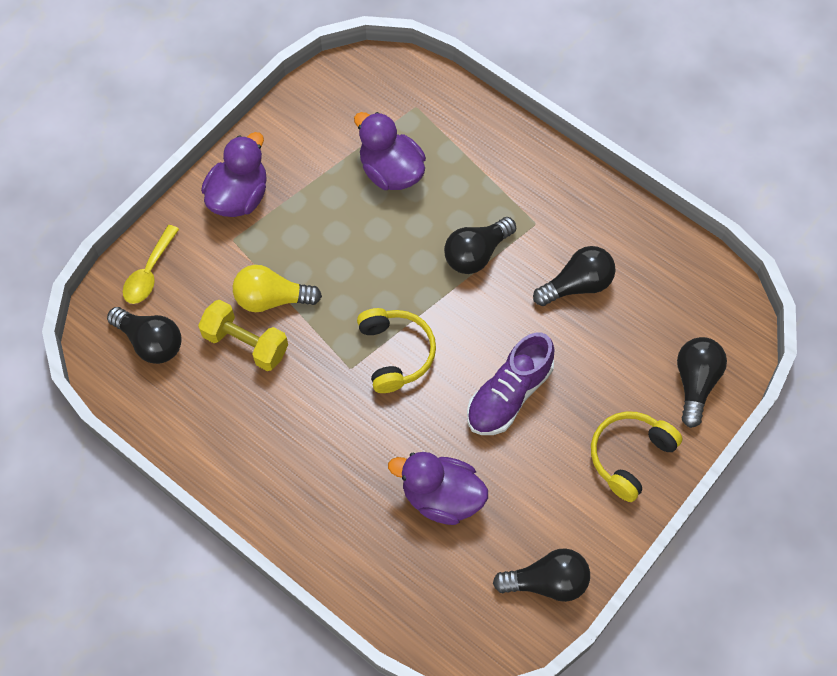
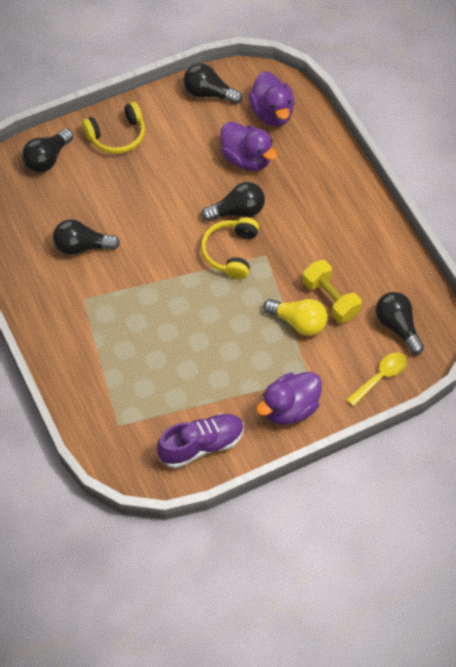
camera: 155 degrees left, 5 degrees down
(391, 171) = (165, 380): purple duck -> purple duck (272, 113)
(476, 254) = (138, 295): black light bulb -> black light bulb (237, 211)
(509, 395) = (170, 198): purple shoe -> purple shoe (201, 445)

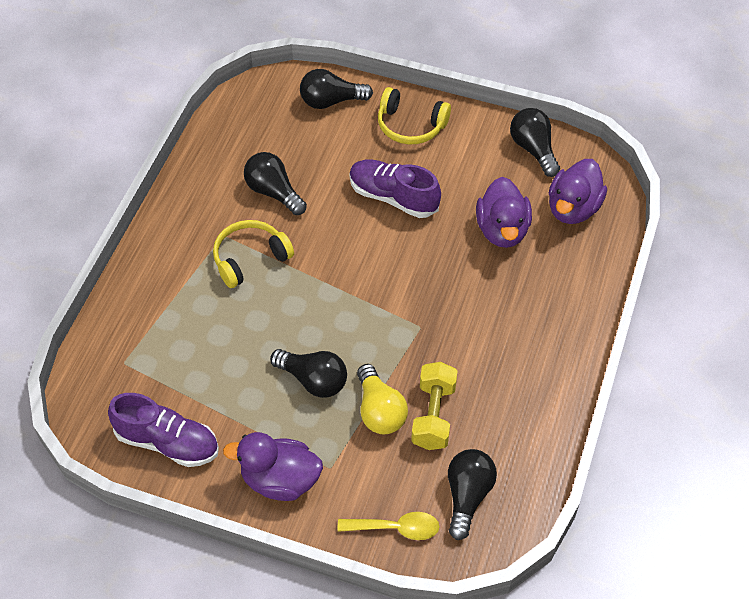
camera: 45 degrees right, 5 degrees down
(160, 190) = (393, 197): none -> purple shoe
(231, 252) = (392, 298): yellow headphones -> yellow headphones (250, 259)
(237, 211) = (440, 268): black light bulb -> black light bulb (313, 380)

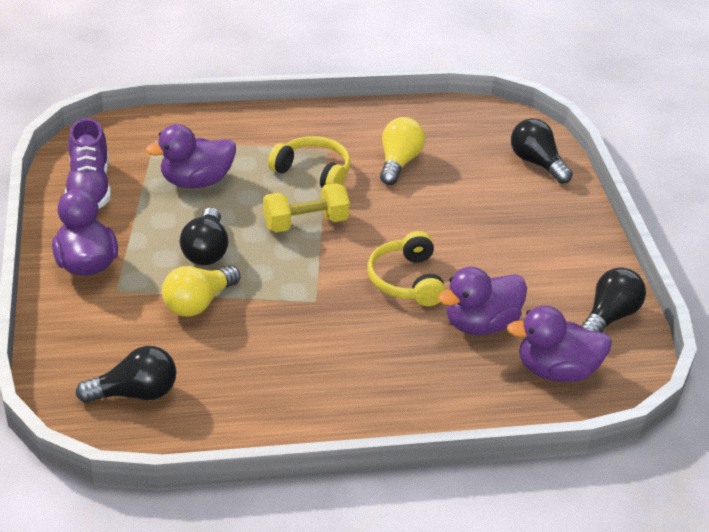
camera: 60 degrees right, 15 degrees down
(209, 352) = (196, 181): none -> purple duck
(273, 192) = (398, 162): black light bulb -> yellow light bulb
(393, 197) = (457, 237): purple shoe -> none
(396, 528) = (72, 353): yellow spoon -> none
(410, 125) = (557, 221): yellow headphones -> yellow headphones (407, 280)
(433, 415) = (216, 341): yellow dumbbell -> yellow dumbbell (305, 223)

